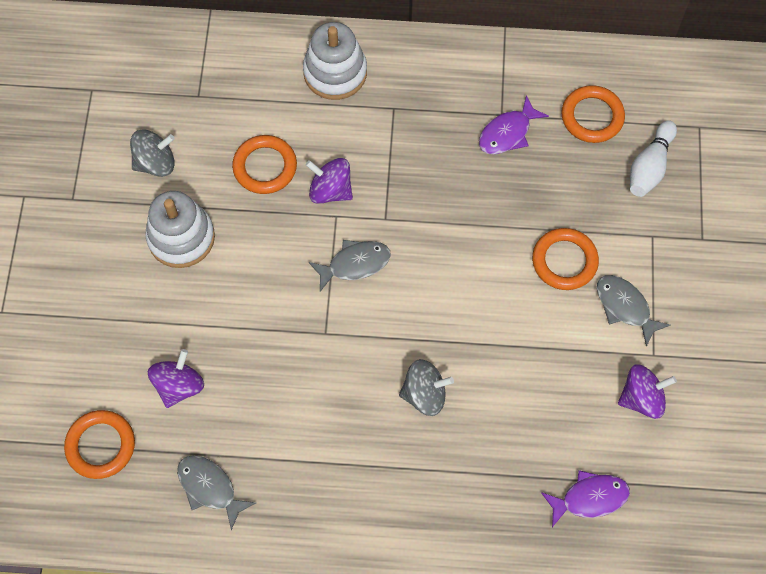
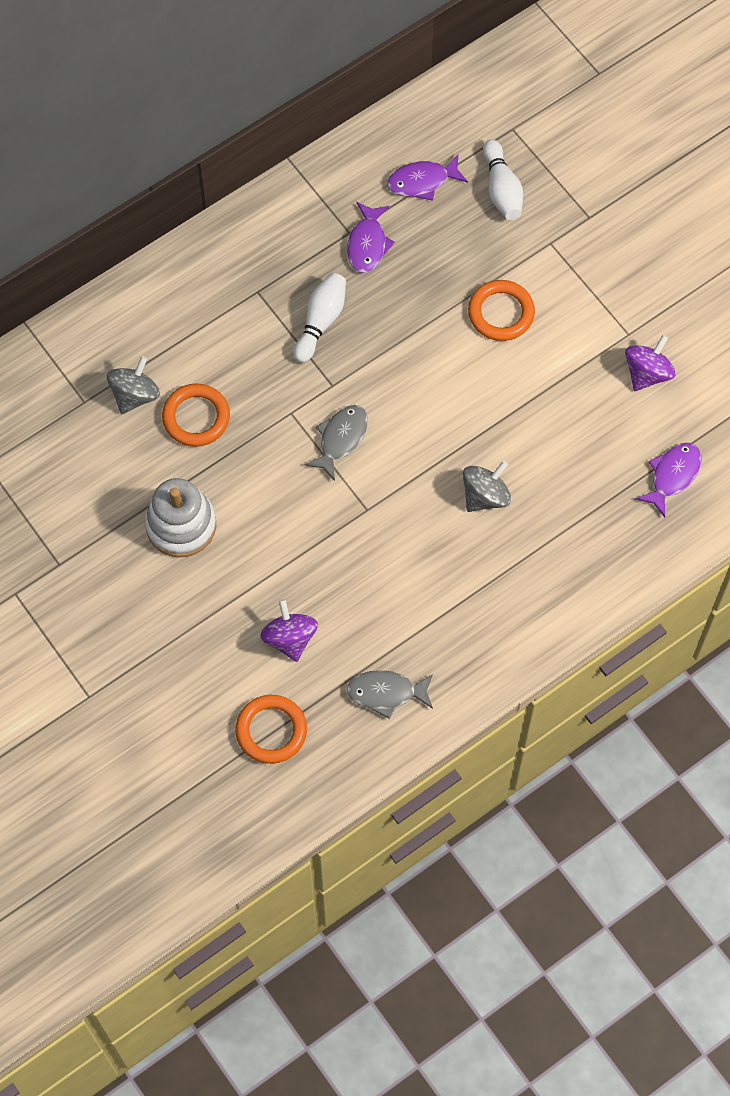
camera: 40 degrees left, 0 degrees up
(155, 163) = (101, 482): grey spinning top -> grey spinning top (135, 395)
(330, 190) = (267, 396): purple spinning top -> none
(335, 72) = (182, 297): white stacking toy -> none
(420, 165) = (321, 322): none -> white bowling pin
(592, 117) = (422, 181): orange ring -> purple fish
(625, 307) = (577, 314): grey fish -> none

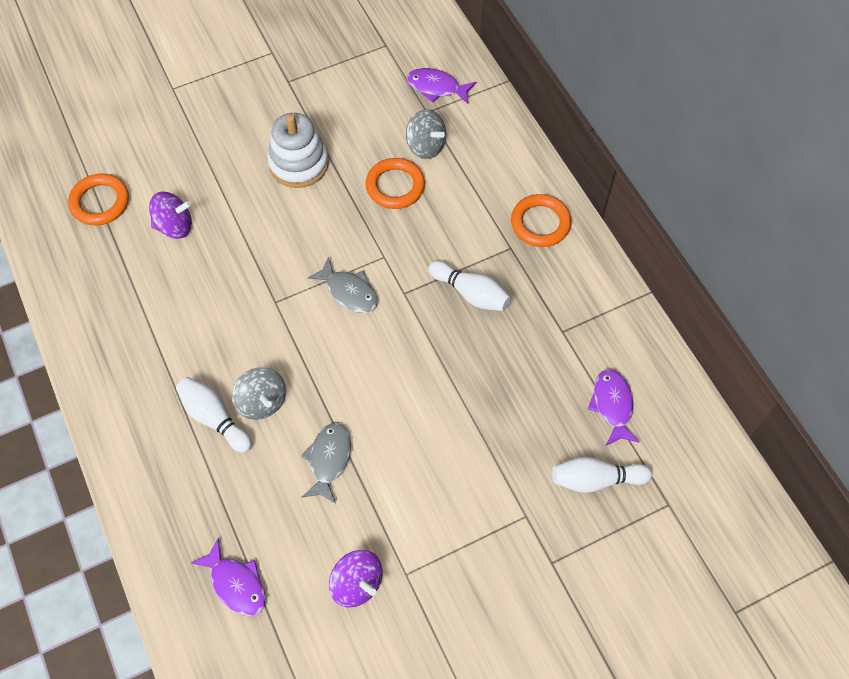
camera: 100 degrees right, 5 degrees down
(367, 244) = (547, 345): purple fish -> purple fish (436, 87)
(386, 693) = (101, 290): grey fish -> grey fish (328, 460)
(501, 313) = (452, 452): orange ring -> orange ring (540, 223)
(512, 536) = (214, 418): none -> white bowling pin

